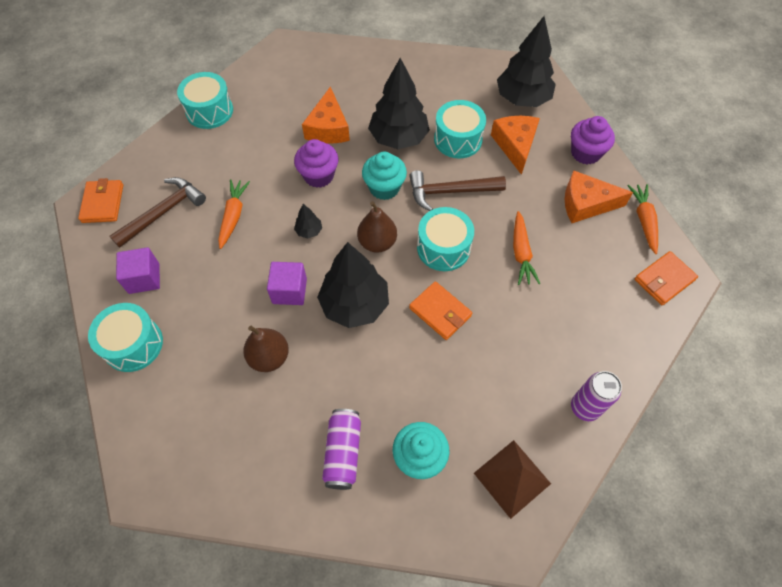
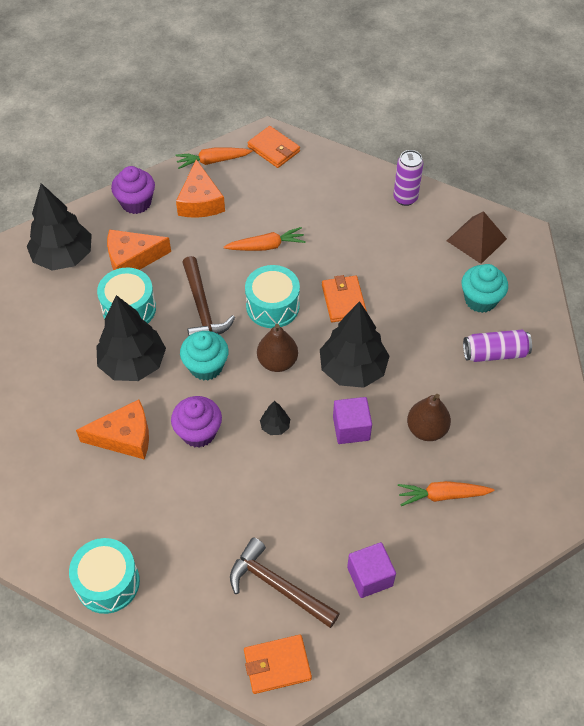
camera: 100 degrees left, 5 degrees down
(133, 344) = (448, 559): turquoise drum -> none
(233, 216) = (269, 507): orange carrot -> orange carrot (442, 495)
(440, 312) = (343, 301): orange wallet -> orange wallet turned 45 degrees counterclockwise

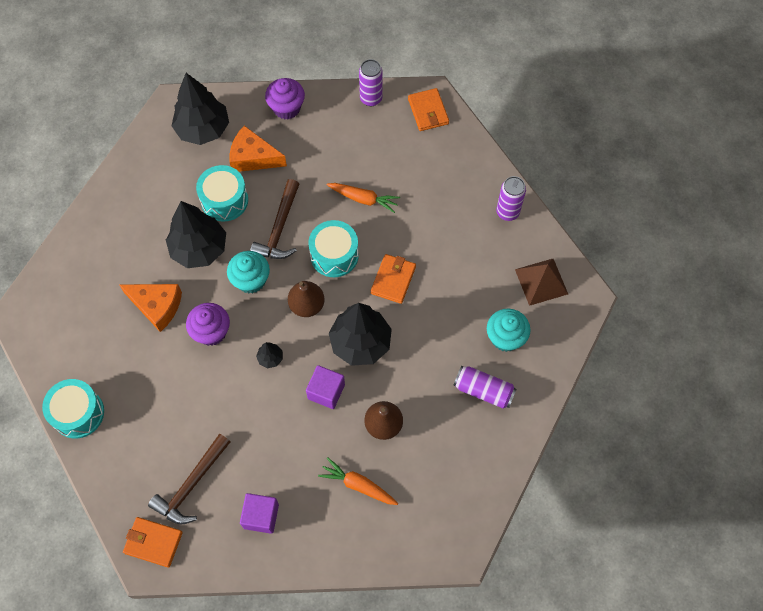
camera: 30 degrees right, 10 degrees up
(200, 201) = (337, 131): orange cheese -> none
(212, 161) = (371, 98): orange carrot -> purple can
(278, 586) = (191, 485): brown hammer -> brown hammer turned 120 degrees counterclockwise

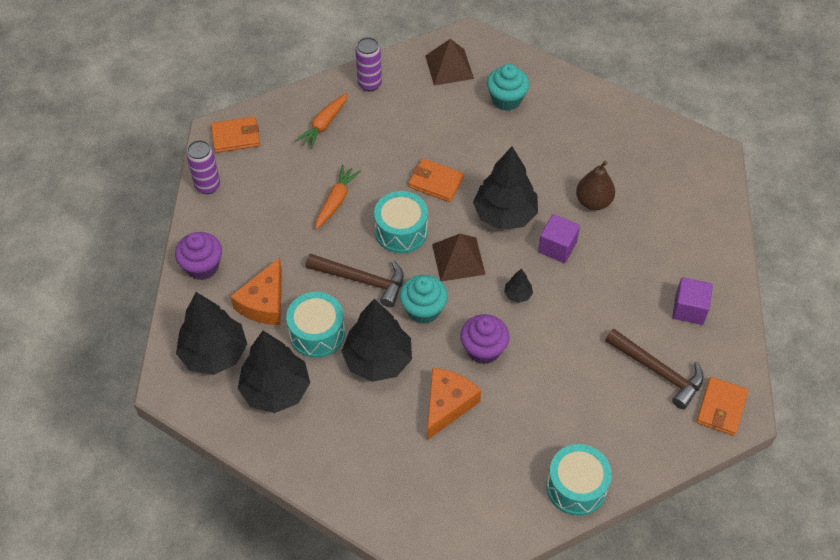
camera: 85 degrees left, 10 degrees down
(170, 177) = (276, 390): none -> black tree
(307, 305) = (458, 259): brown pear -> brown pyramid
(358, 485) = (655, 226): orange carrot -> orange carrot (324, 125)
(483, 391) = (560, 121): purple can -> none

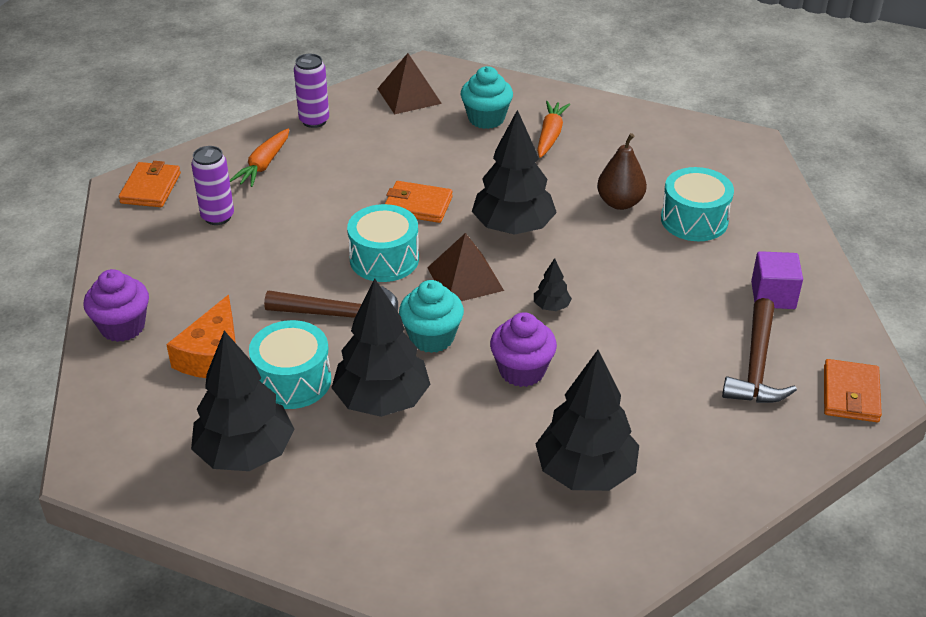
camera: 10 degrees left, 15 degrees down
(207, 186) = (119, 241): purple can -> purple can (217, 217)
(214, 354) = (151, 422): black tree -> black tree (585, 472)
(236, 137) = (151, 188): orange wallet -> orange wallet turned 60 degrees counterclockwise
(336, 201) = (293, 238): orange carrot -> orange carrot (550, 135)
(447, 405) = (488, 438): orange cheese -> none
(557, 247) = (588, 252): purple cube -> none
(576, 487) = (690, 510): turquoise drum -> turquoise drum (694, 220)
(658, 371) = (756, 365): brown hammer -> brown hammer turned 75 degrees clockwise

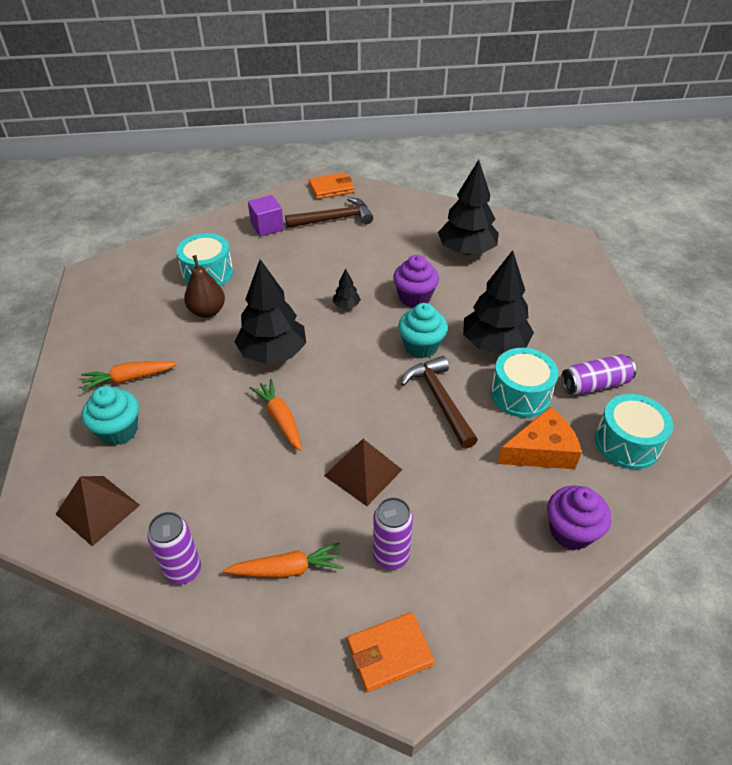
camera: 120 degrees left, 5 degrees up
(245, 453) = (595, 384): black tree -> purple can
(384, 259) = (361, 407): turquoise drum -> turquoise drum (627, 443)
(418, 205) = (280, 419): orange wallet -> orange carrot
(465, 279) = (350, 355): brown pyramid -> brown pyramid (363, 472)

